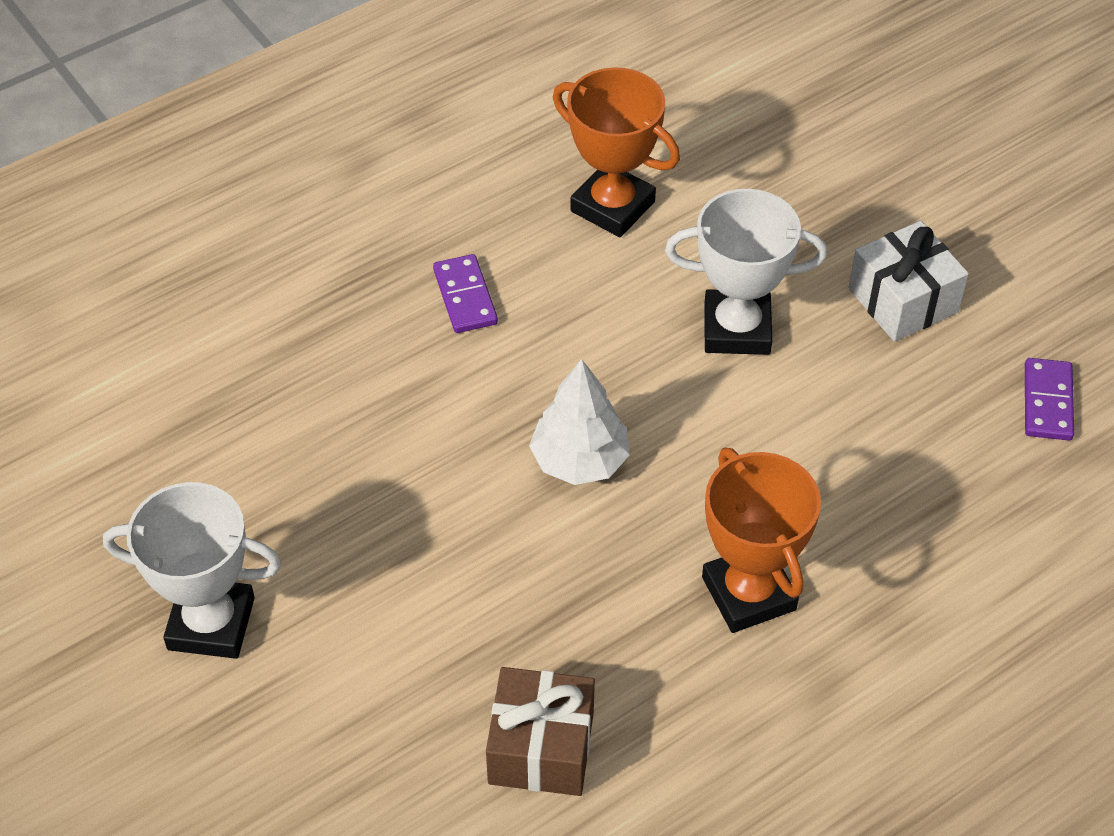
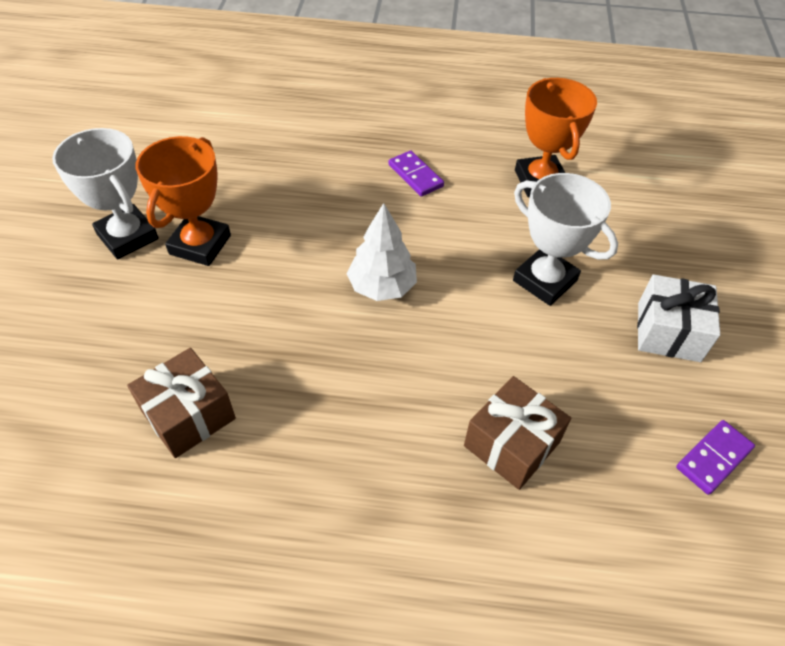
camera: 40 degrees right, 0 degrees up
(465, 297) = (415, 175): purple domino -> purple domino turned 60 degrees counterclockwise
(748, 593) = (393, 424): orange trophy -> orange trophy (200, 245)
(872, 525) = (511, 444): none -> brown gift

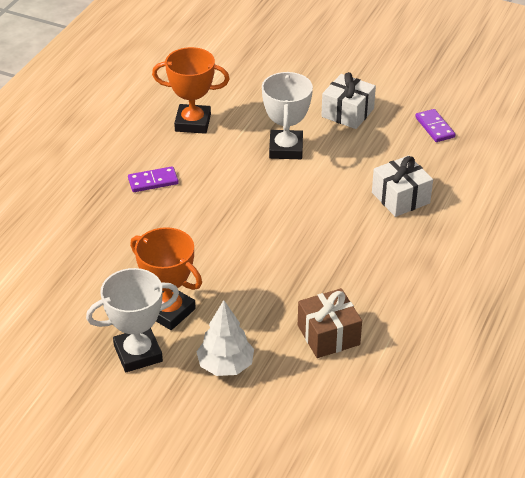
camera: 70 degrees left, 10 degrees down
(382, 287) = (257, 223): white tree -> white tree (225, 365)
(511, 444) = (400, 198): brown gift -> white gift
(544, 281) = (286, 149): white trophy -> white trophy turned 60 degrees counterclockwise

